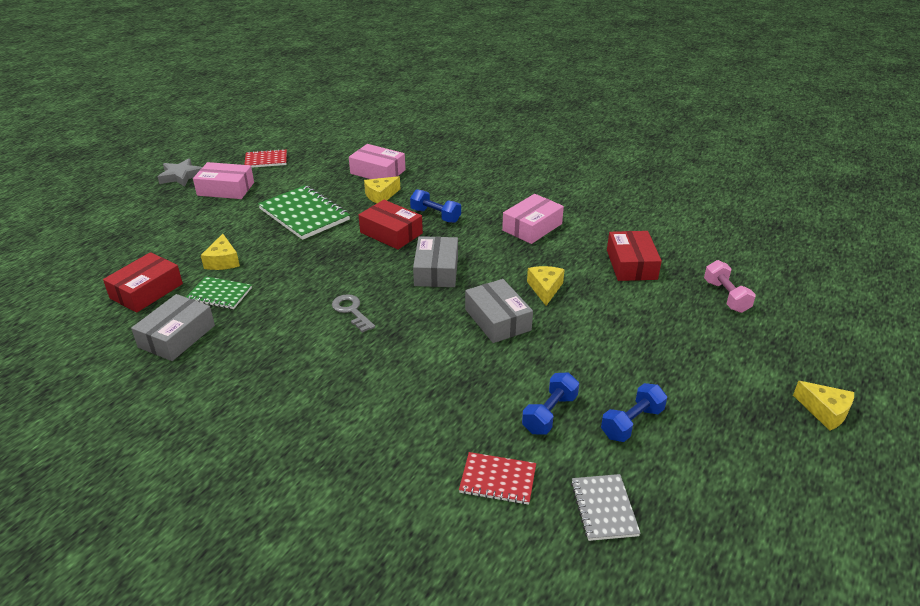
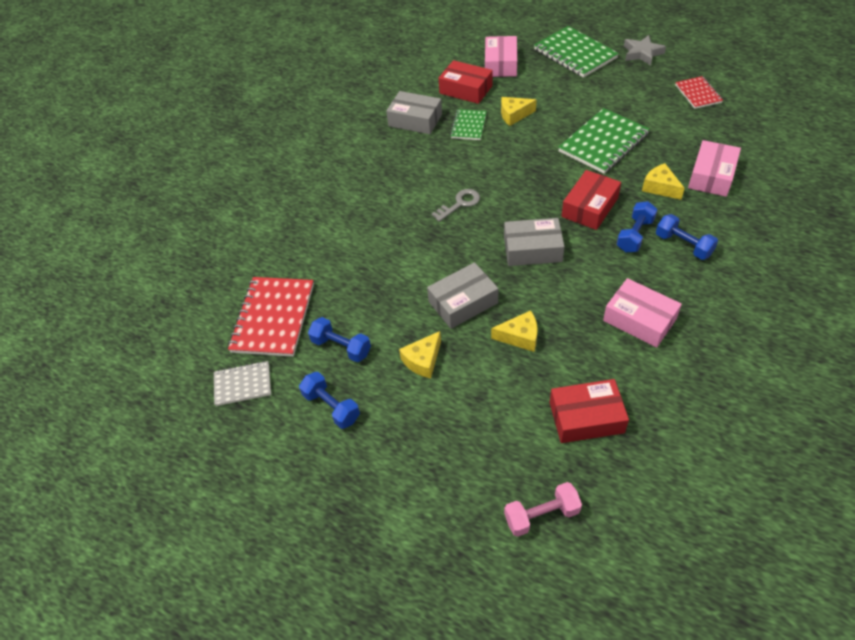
camera: 90 degrees right, 15 degrees up
(146, 212) = (575, 54): none -> green notebook
(226, 189) = (630, 84): pink box -> pink box (500, 64)
(454, 196) = (683, 245): none -> blue dumbbell
(498, 480) = (273, 318): red notebook -> red notebook, size x1.76
(825, 411) = (350, 584): yellow cheese -> yellow cheese (423, 360)

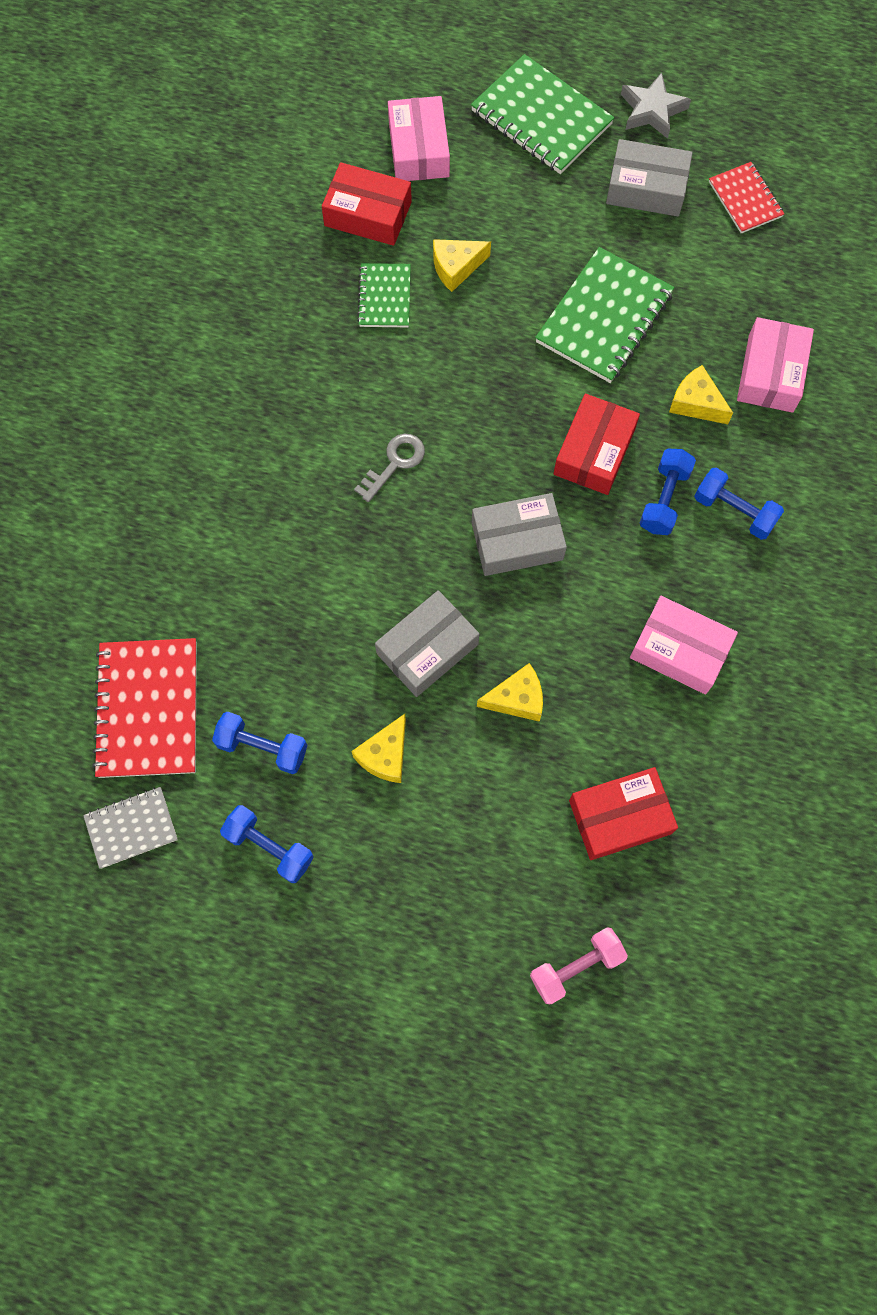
camera: 15 degrees left, 20 degrees up
(415, 120) = (293, 290): grey box -> grey box (646, 188)

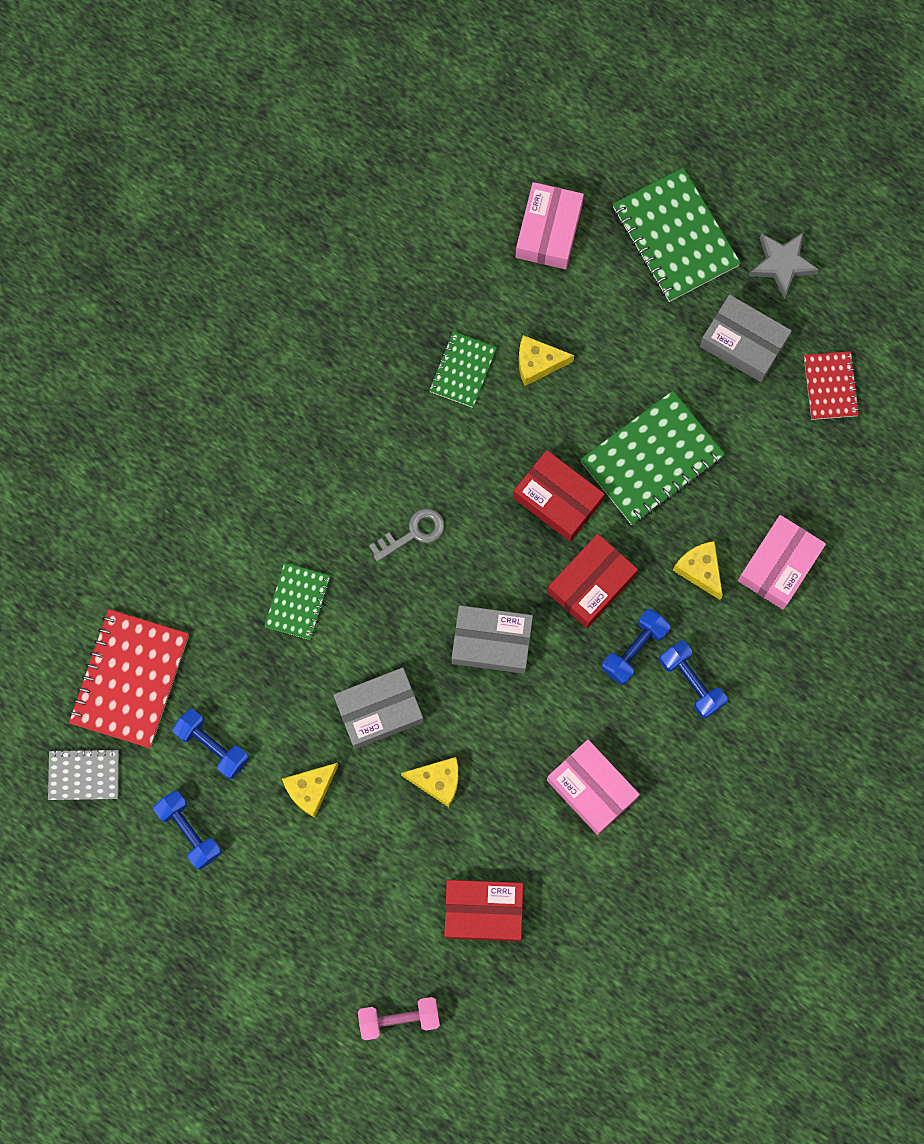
camera: 20 degrees right, 5 degrees up
(300, 569) = (297, 602): none -> green notebook
(368, 214) = (478, 281): red box -> red box (557, 499)

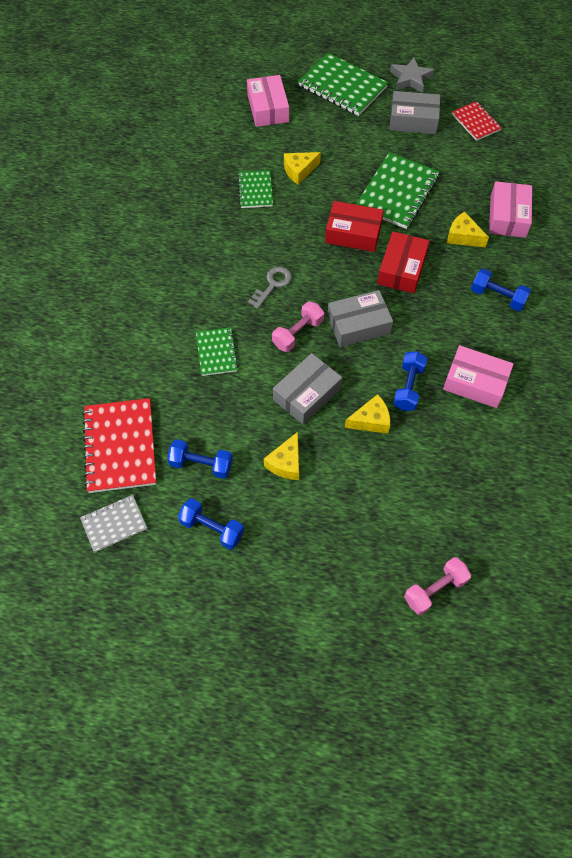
camera: 25 degrees left, 15 degrees down
(410, 620) = (298, 333): none -> pink dumbbell
(483, 911) = (451, 489): red box -> none
(634, 649) = (451, 293): blue dumbbell -> blue dumbbell (408, 387)

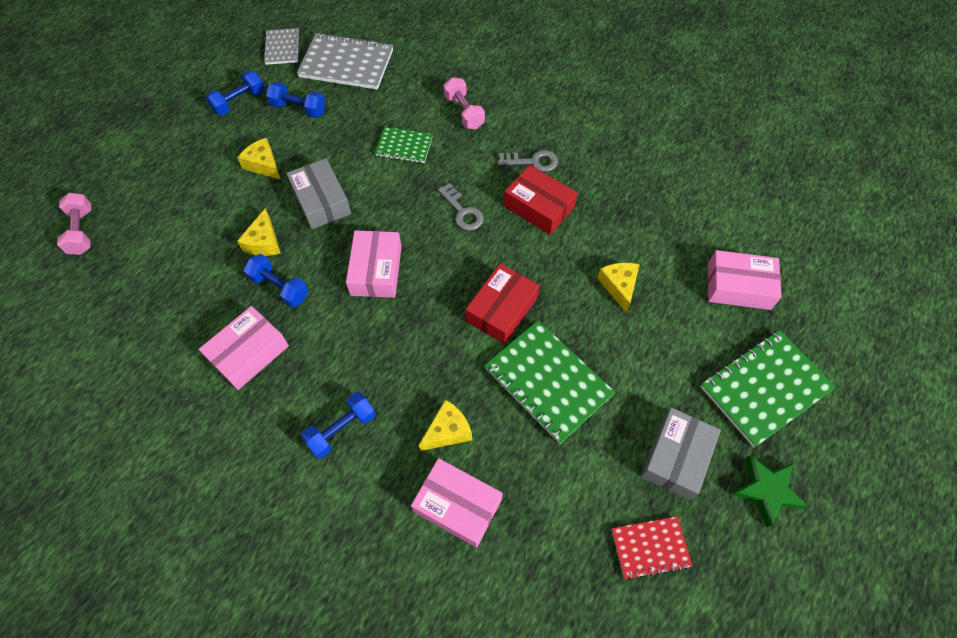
camera: 110 degrees right, 0 degrees up
(120, 446) = (346, 64): red notebook -> grey notebook
(197, 252) = (533, 161): none -> grey key
(201, 464) = (299, 109): blue dumbbell -> blue dumbbell turned 75 degrees clockwise
(255, 190) = (601, 234): green notebook -> none
(298, 333) = (393, 215): pink dumbbell -> pink dumbbell (464, 112)
(358, 325) = (376, 270): grey box -> pink box
(401, 269) = (429, 340): red box -> red box (539, 206)
(410, 78) = (766, 490): grey star -> green star

